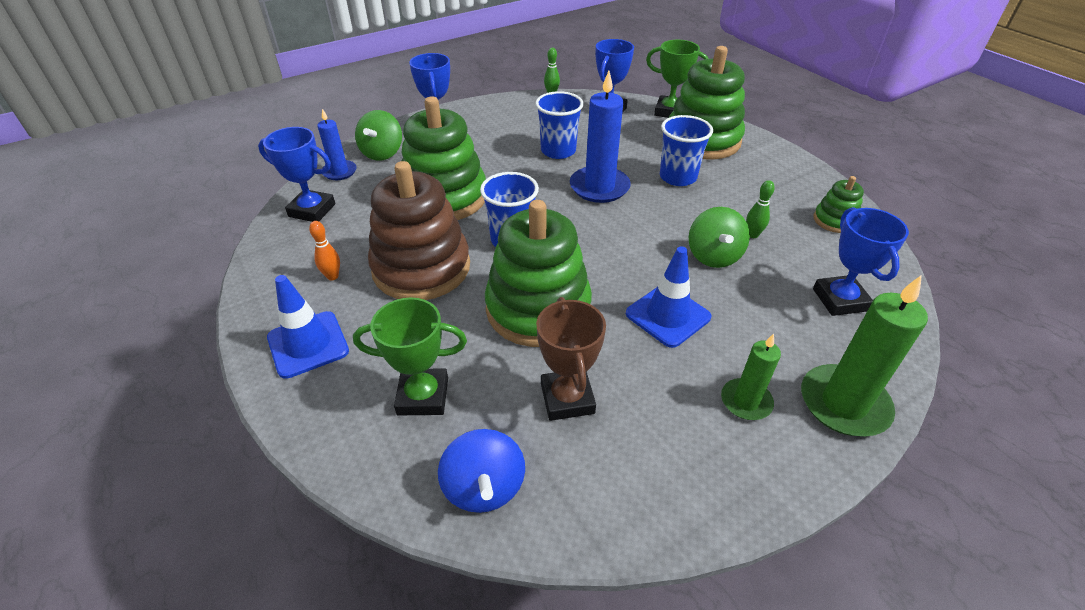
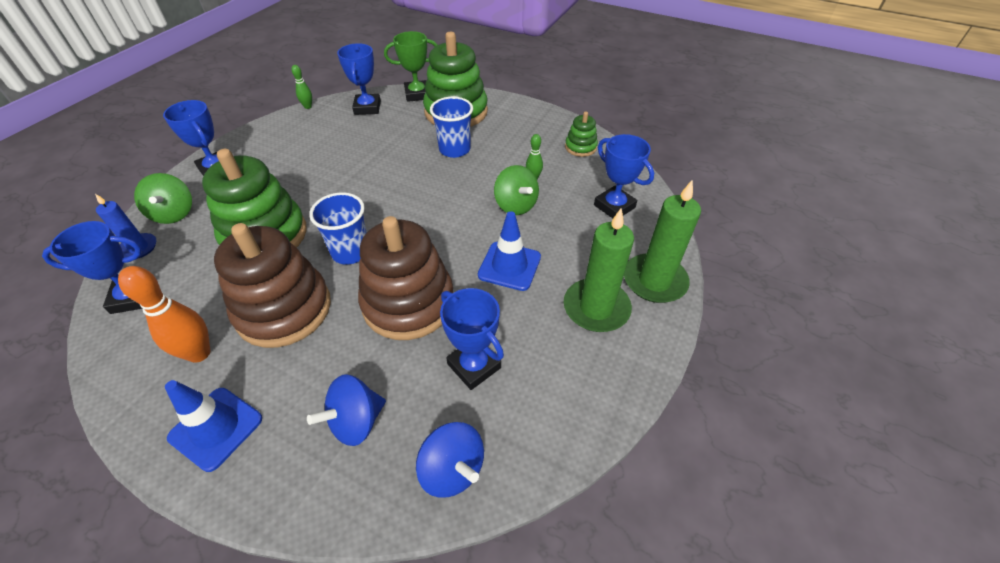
camera: 30 degrees left, 5 degrees up
(332, 276) = (199, 353): orange bowling pin -> orange bowling pin, size x1.85
(423, 396) = (356, 421): green trophy -> blue spinning top
(538, 309) = (408, 303): green stacking toy -> brown stacking toy
(558, 151) = (344, 157): blue cup -> none
(567, 398) = (474, 366): brown trophy -> blue trophy
(599, 187) = (398, 179): blue candle -> none
(746, 401) = (596, 308): green candle -> green candle, size x1.71

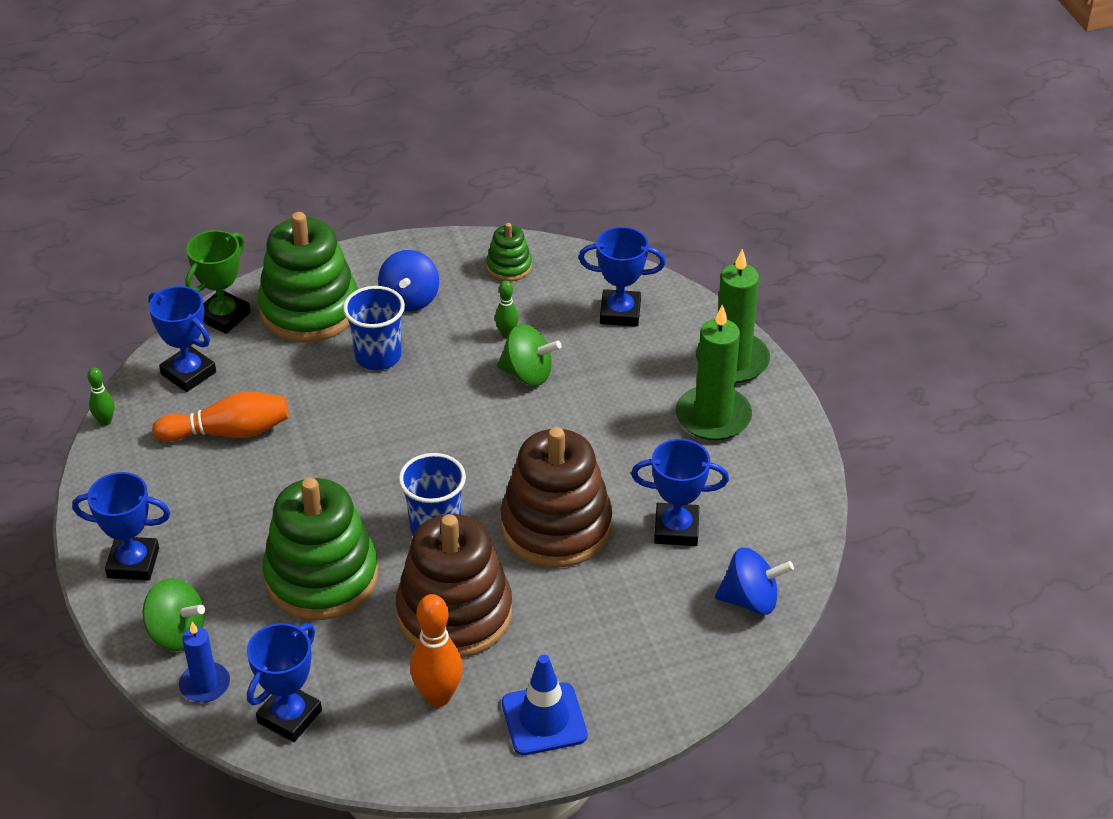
camera: 45 degrees left, 5 degrees down
(342, 141) = (228, 432): none -> orange bowling pin
(356, 421) = (643, 630): blue spinning top -> blue spinning top (410, 299)
(509, 266) = (599, 434): blue traffic cone -> none

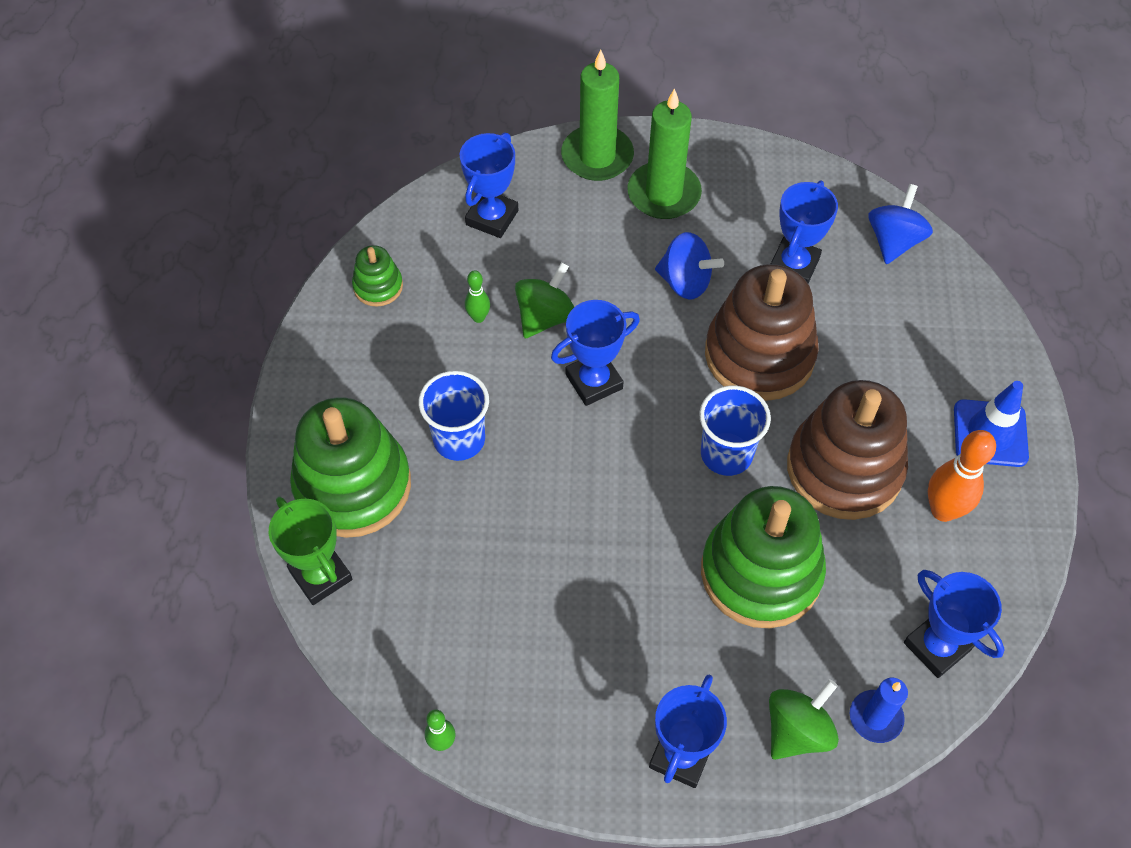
camera: 70 degrees left, 15 degrees up
(188, 373) = (400, 634): blue trophy -> blue trophy (594, 381)
(228, 432) = (515, 613): orange bowling pin -> none
(410, 299) = (384, 387): blue spinning top -> blue spinning top (685, 282)

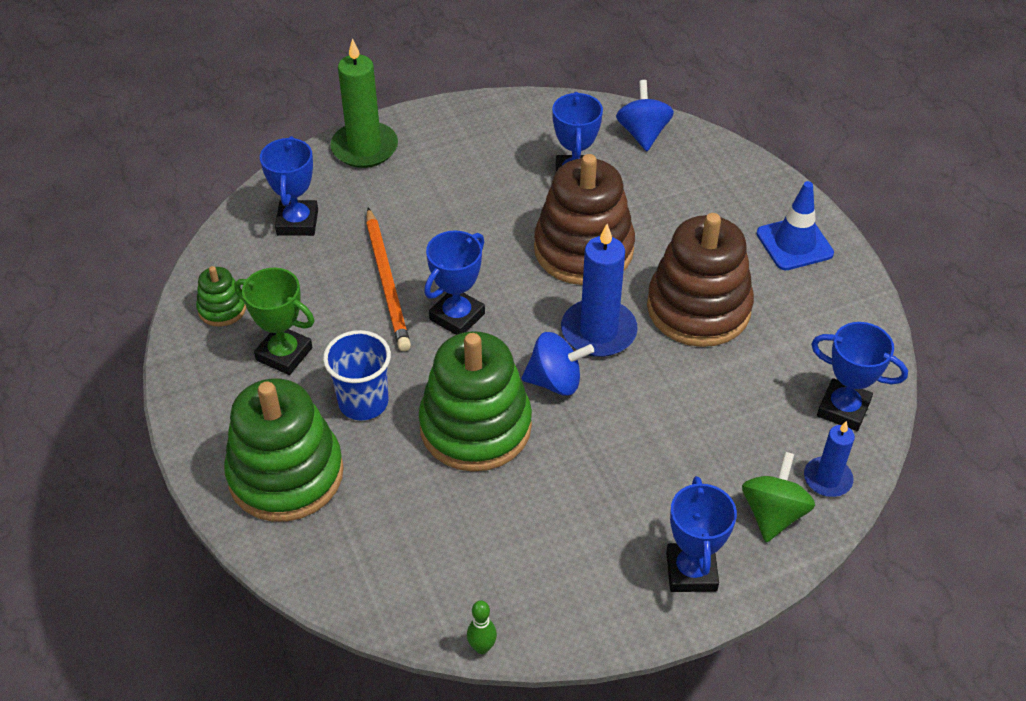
camera: 25 degrees left, 10 degrees down
(320, 575) = (295, 558): green trophy -> green trophy (284, 354)
(478, 317) = (328, 302): green bowling pin -> none
(545, 317) = (387, 282): green spinning top -> orange pencil
(663, 194) = (437, 158): green candle -> none
(685, 282) = (492, 217): blue spinning top -> blue spinning top (555, 381)
(726, 454) = (598, 331): blue cup -> blue candle
(760, 572) = (676, 408): green stacking toy -> green stacking toy (475, 426)
(943, 510) = (791, 310): orange bowling pin -> none

